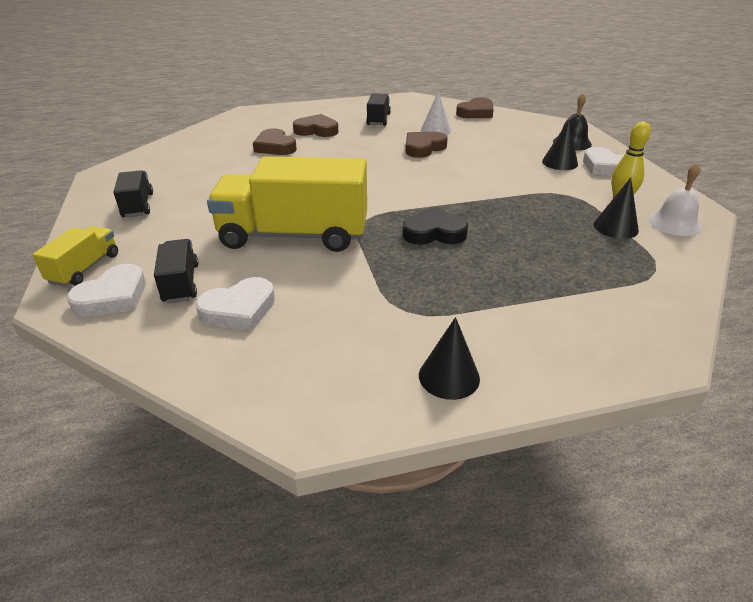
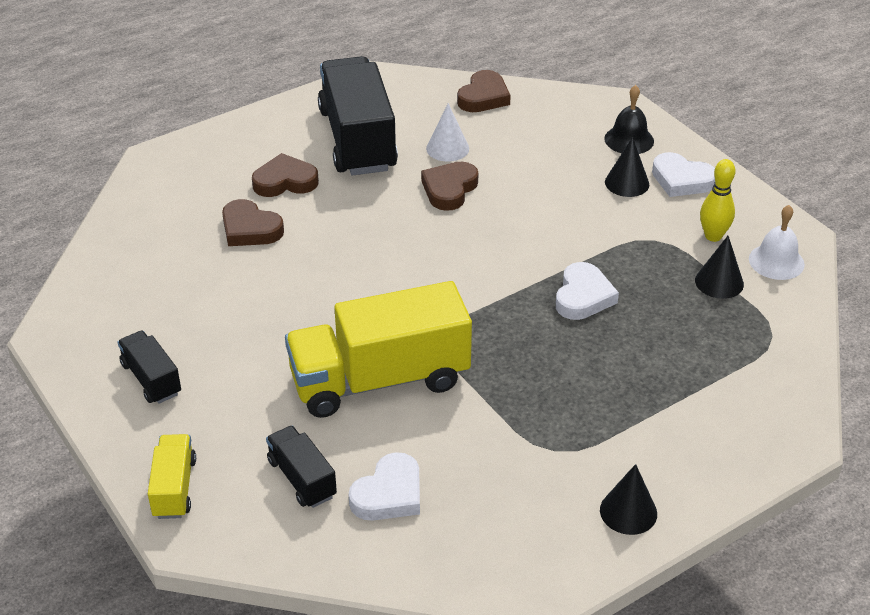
camera: 20 degrees left, 5 degrees up
(113, 297) = (241, 515): white heart -> white heart (583, 296)
(378, 120) = (358, 140): black truck -> black truck, size x2.11
(434, 233) = (532, 337): black heart -> none

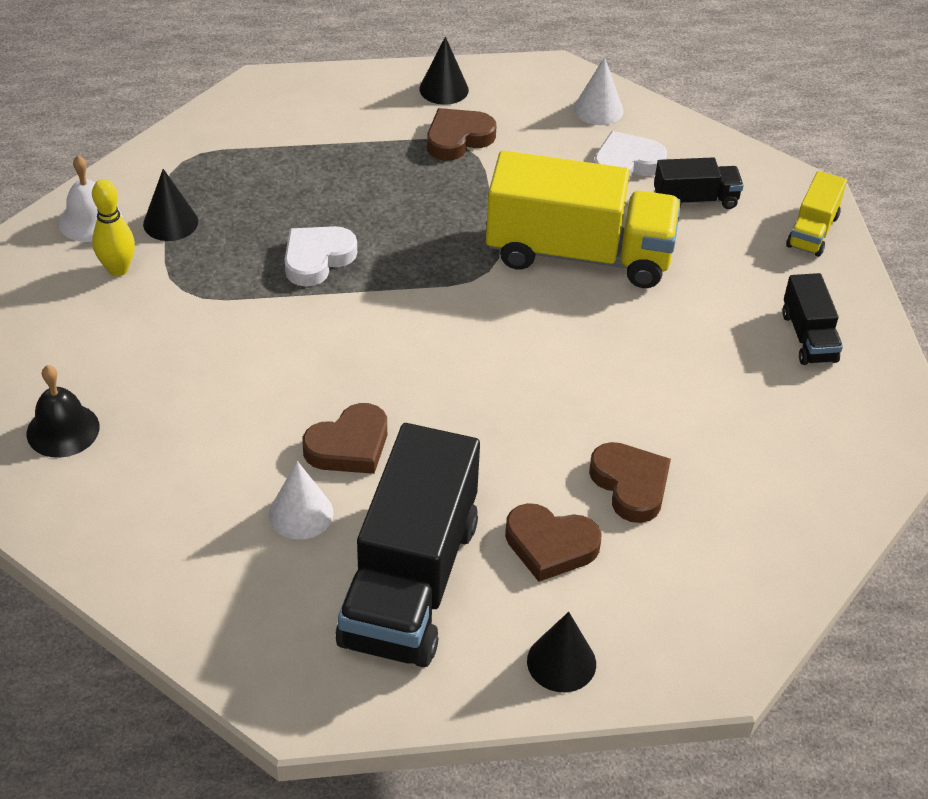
camera: 155 degrees left, 5 degrees up
(302, 478) = (695, 200): black truck -> black truck turned 90 degrees counterclockwise
(456, 554) = (598, 109): none -> white cone
(483, 97) = (175, 590): brown heart -> brown heart (458, 138)
(627, 183) = (134, 369): black cone -> black cone (561, 662)
(681, 180) = (69, 348): white heart -> none

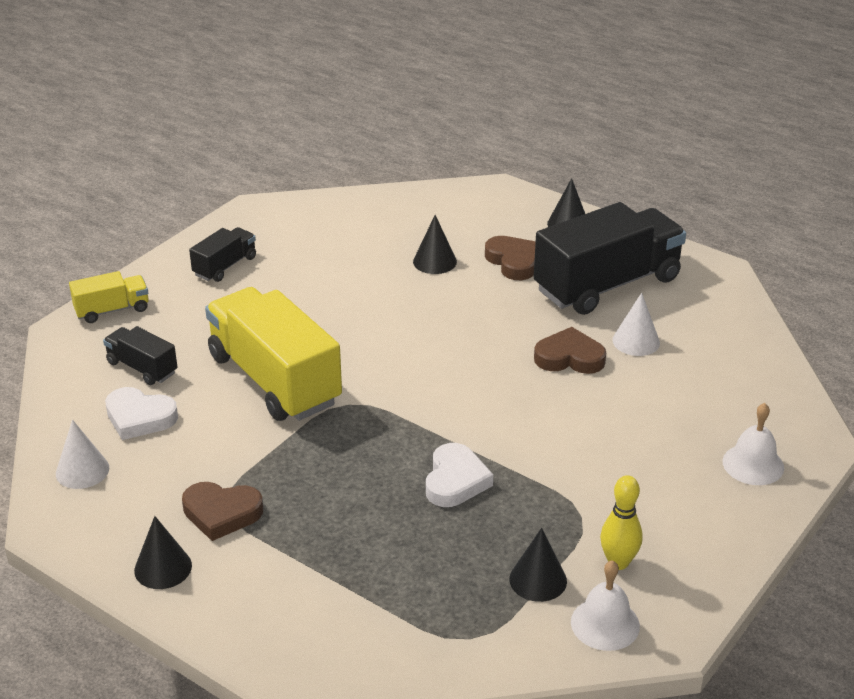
camera: 135 degrees left, 10 degrees down
(63, 430) = (753, 464): black bell -> white bell
(317, 259) = (455, 480): white heart -> white heart turned 75 degrees counterclockwise
(630, 485) = (434, 261): brown heart -> black cone

